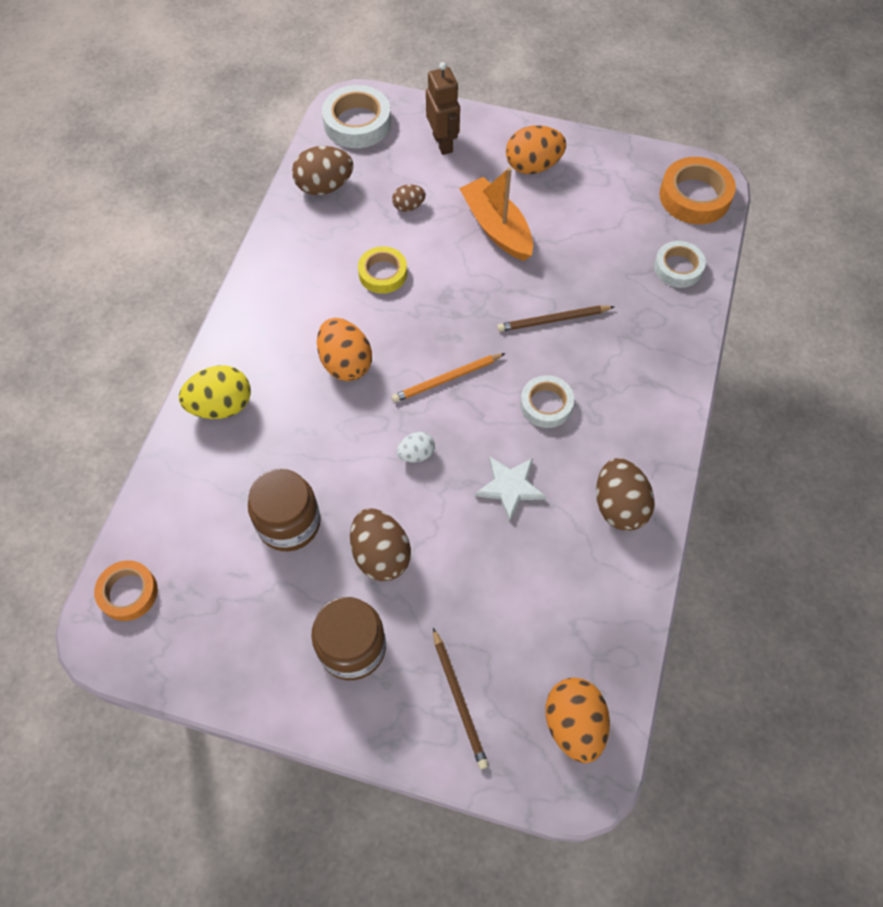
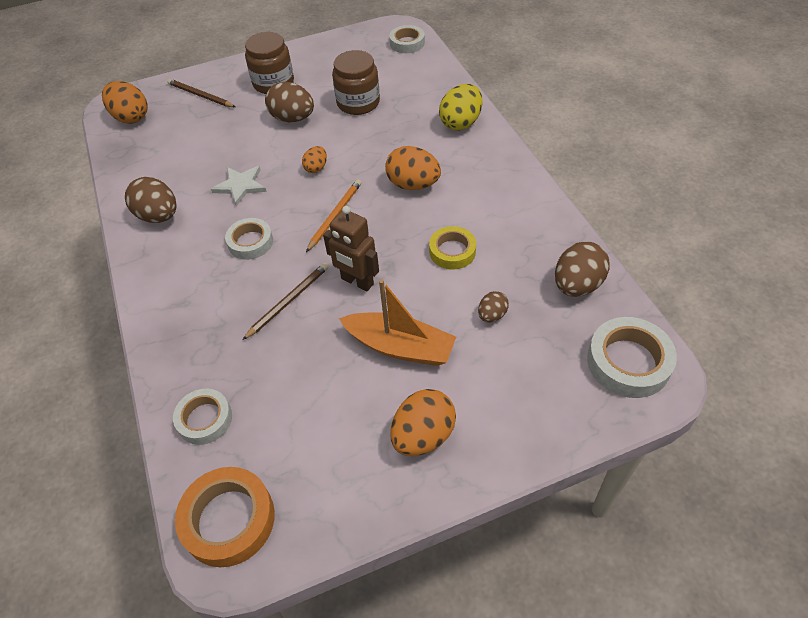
camera: 145 degrees right, 10 degrees down
(128, 592) = (407, 43): orange tape -> white tape
(416, 454) = (316, 168): white egg -> orange egg
(443, 143) = (530, 398): brown robot -> brown robot (357, 282)

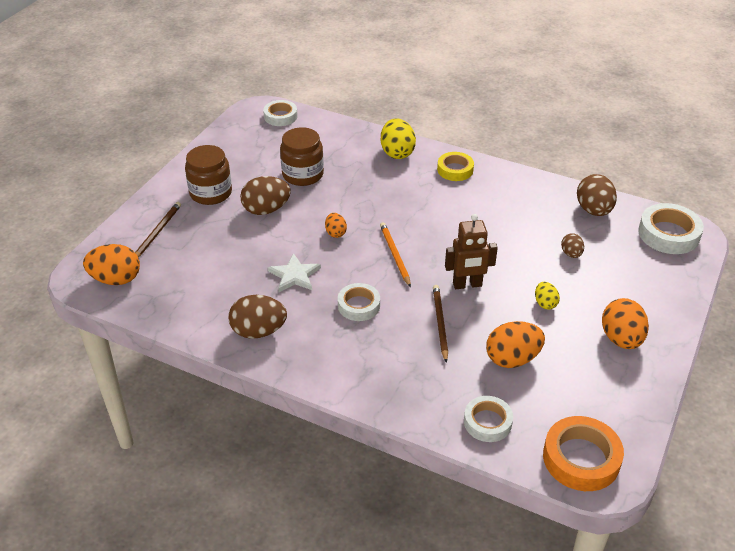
camera: 45 degrees left, 10 degrees down
(200, 95) = (157, 232): brown pencil -> brown pencil turned 120 degrees clockwise
(400, 347) = (545, 303): orange boat -> yellow egg
(413, 184) = (420, 207): orange egg -> orange egg (512, 359)
(452, 251) = (500, 233): yellow tape -> yellow tape (455, 170)

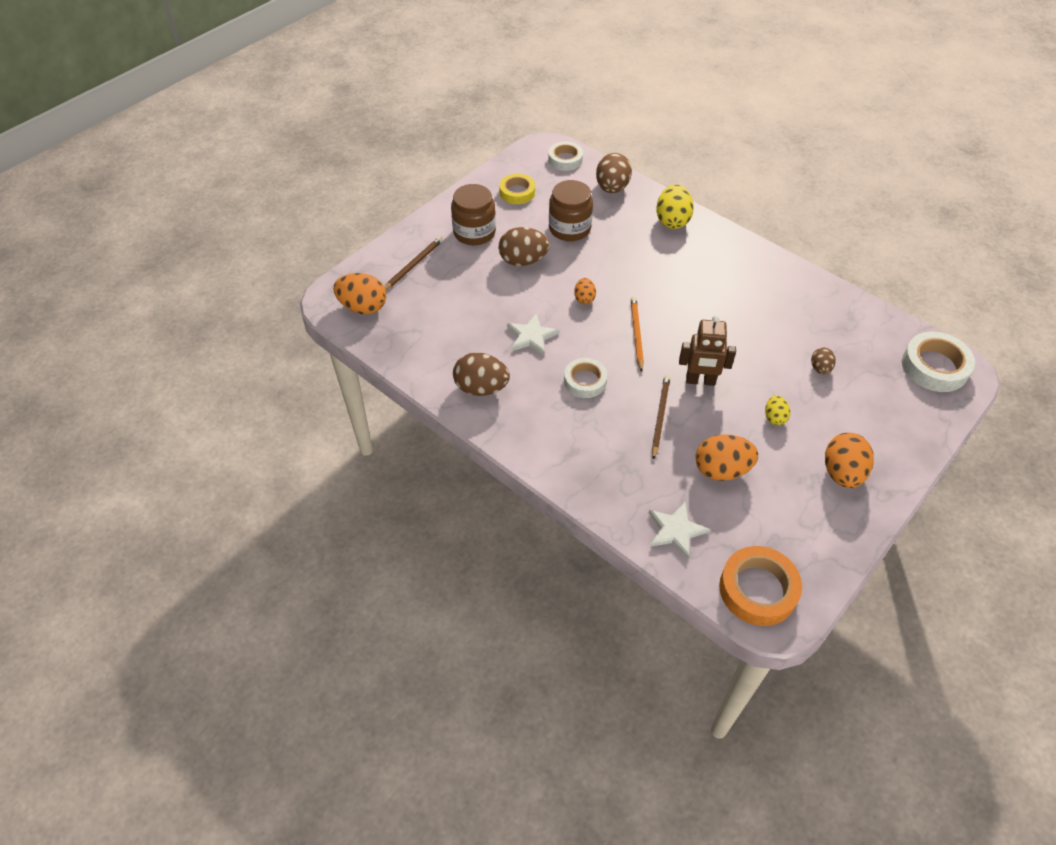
camera: 15 degrees right, 10 degrees up
(455, 170) = (727, 251): yellow tape -> yellow tape (517, 192)
(487, 422) = (675, 530): white tape -> white star
(593, 210) = (861, 324): brown egg -> brown egg (612, 188)

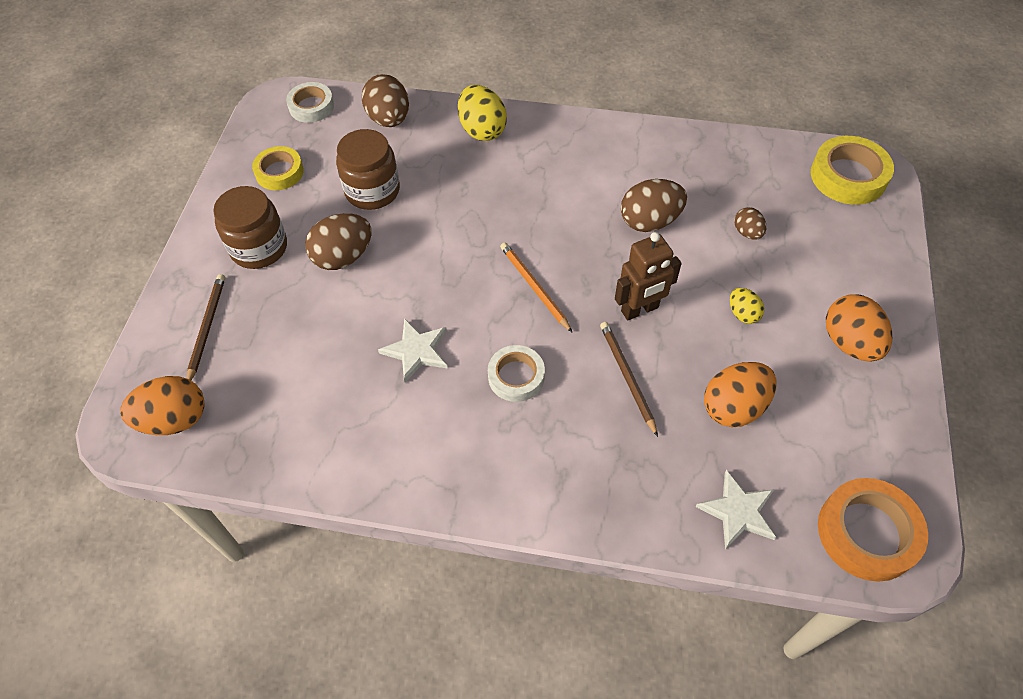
camera: 30 degrees left, 5 degrees up
(481, 388) = (400, 452): brown egg -> brown egg (649, 221)
(584, 298) = (447, 271): orange egg -> none
(934, 366) = (848, 176): white tape -> yellow tape

